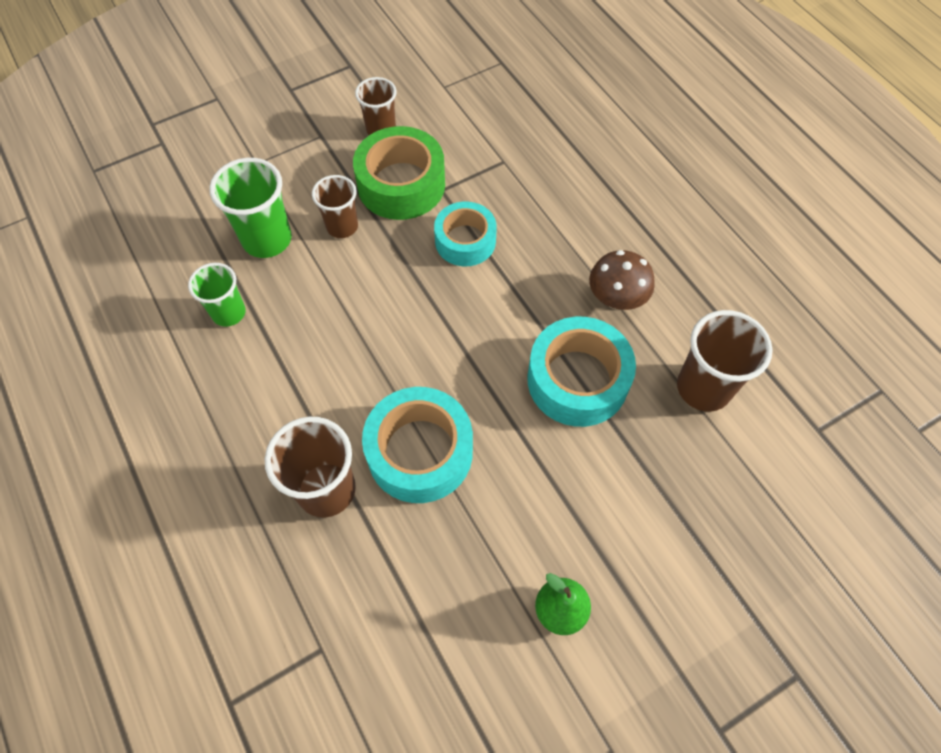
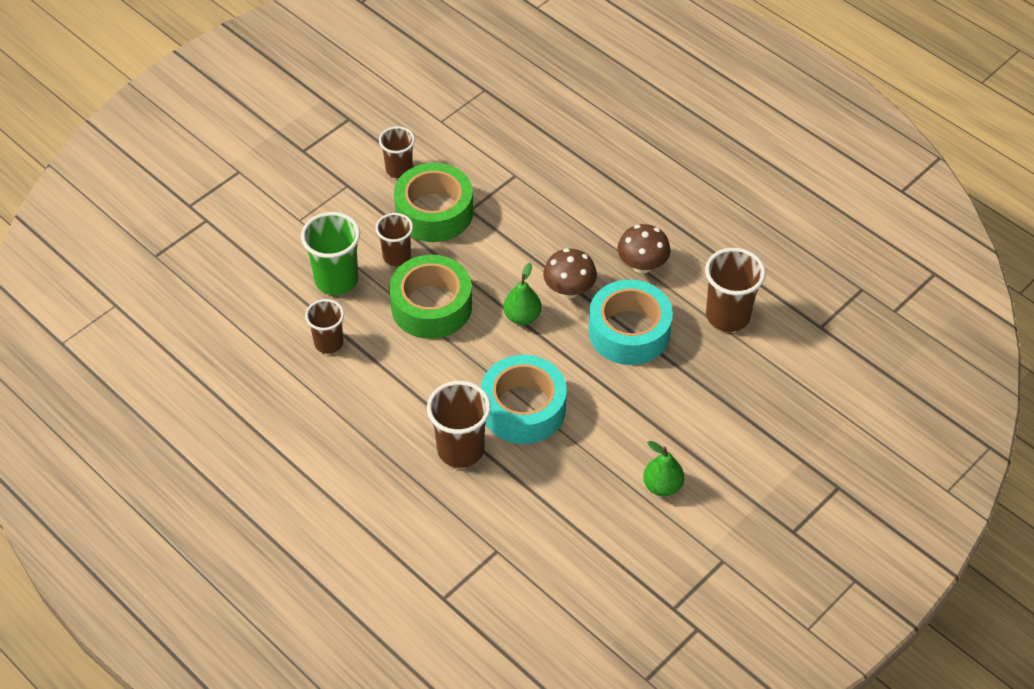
camera: 15 degrees left, 10 degrees down
(229, 313) = (328, 343): green cup -> brown cup
(359, 294) = (431, 306): none -> green tape
(457, 331) = (522, 317): none -> green pear
(465, 241) = (505, 246): turquoise tape -> none
(522, 310) = (569, 290): none -> brown mushroom

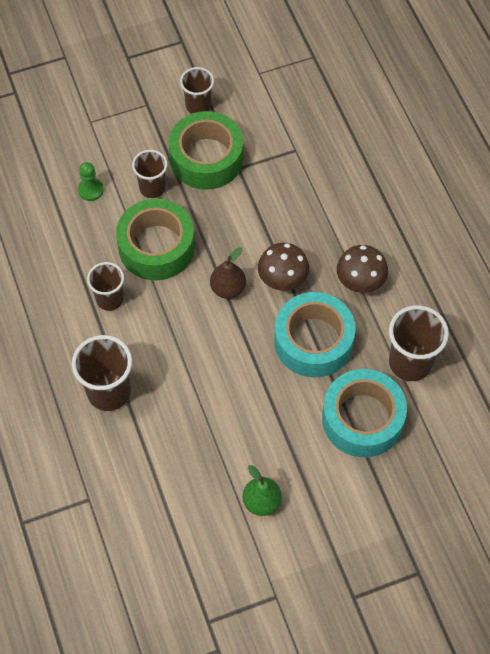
camera: 25 degrees right, 10 degrees up
(328, 343) = (53, 246): brown cup -> brown cup (109, 299)
(336, 280) = (91, 190): green cup -> green pawn
(522, 317) = (228, 288): green pear -> brown pear
(523, 408) = (182, 376): turquoise tape -> turquoise tape (362, 419)

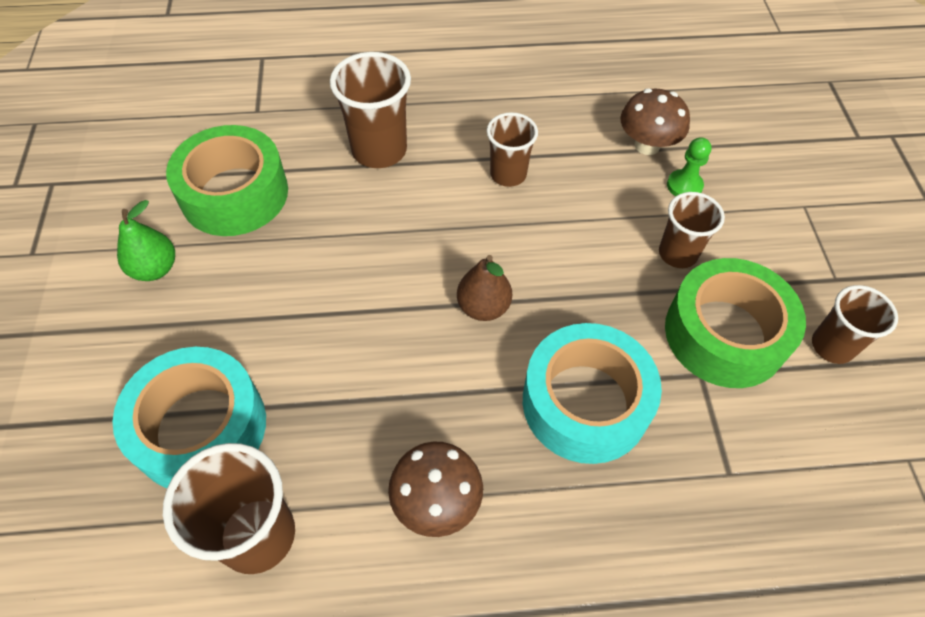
camera: 105 degrees right, 5 degrees down
(156, 247) = (576, 238): green tape -> green tape (234, 194)
(282, 279) = (477, 383): brown mushroom -> brown mushroom (647, 145)
(313, 341) = (356, 396): turquoise tape -> turquoise tape (585, 402)

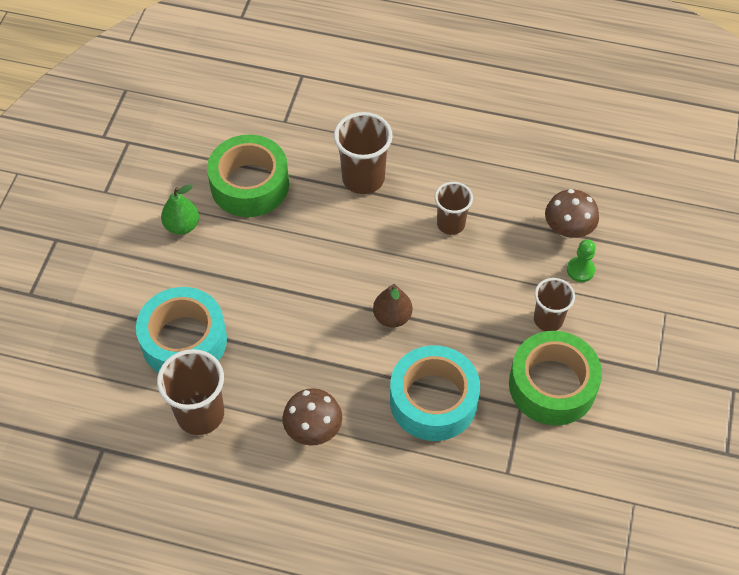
camera: 20 degrees right, 0 degrees up
(832, 346) = (624, 417): brown cup -> none

